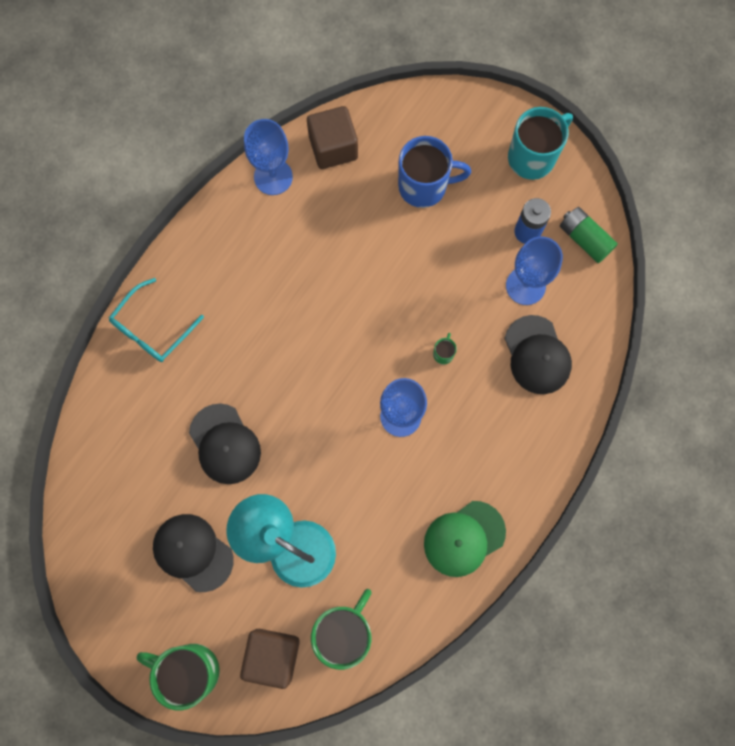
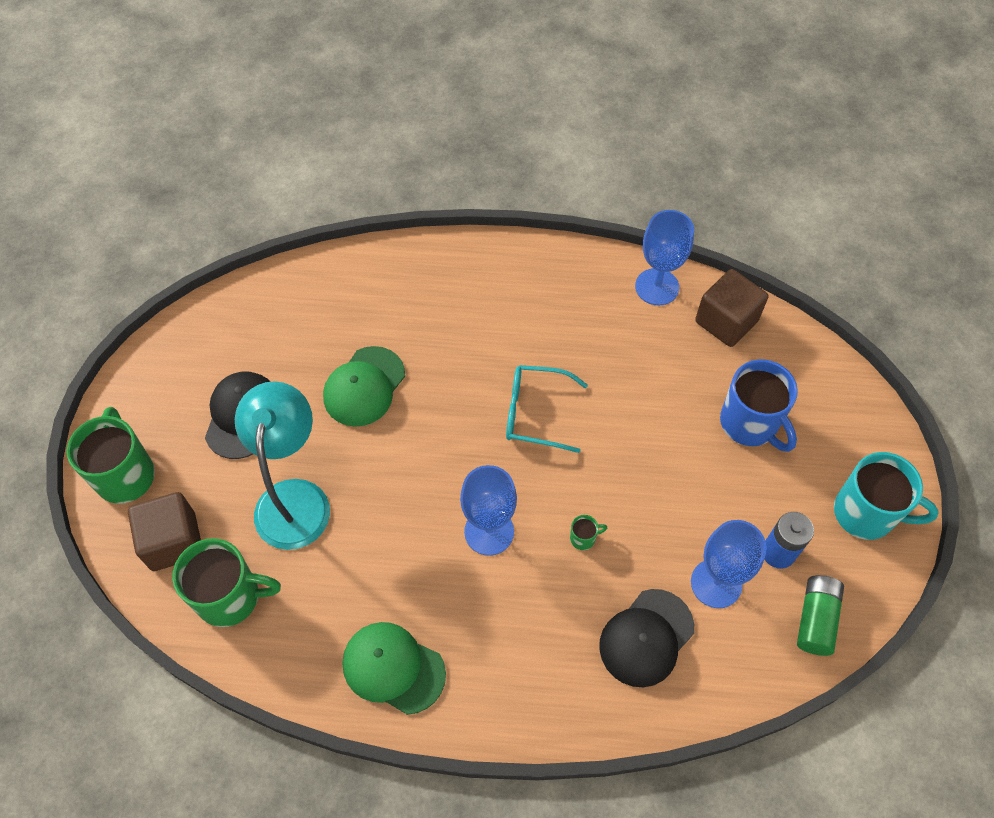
camera: 60 degrees right, 15 degrees down
(152, 329) = (439, 269): turquoise glasses -> turquoise glasses (535, 413)
(225, 444) = (364, 386): black cap -> green cap

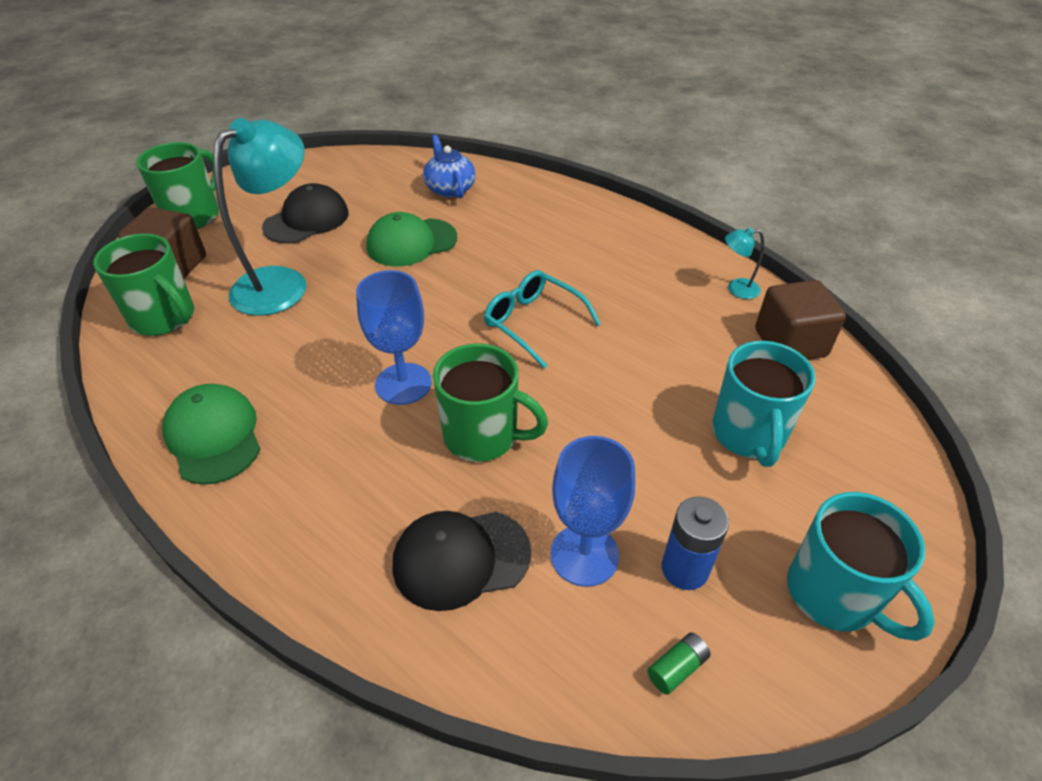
camera: 35 degrees right, 15 degrees down
(339, 301) = (450, 189): none -> blue teapot
(583, 538) = (483, 436): green mug -> green mug, size x2.43
(657, 287) = (736, 289): blue goblet -> turquoise lamp
(750, 423) = (748, 435): blue mug -> turquoise mug
(816, 619) = (677, 668): green battery -> green battery, size x0.57

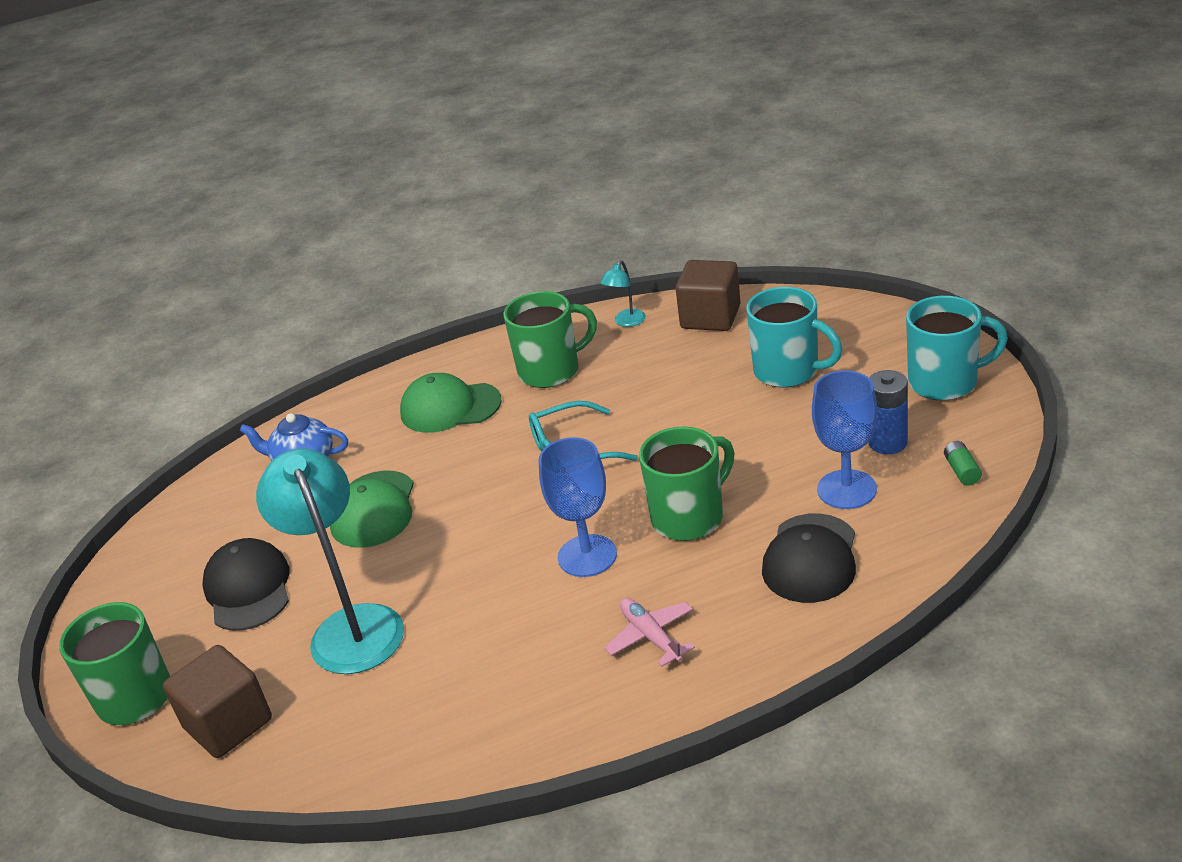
camera: 55 degrees left, 10 degrees down
(164, 318) = (328, 738): green mug -> green mug (551, 371)
(214, 436) = (559, 707): green cap -> green cap (450, 407)
(313, 466) = (651, 636): none -> pink plane

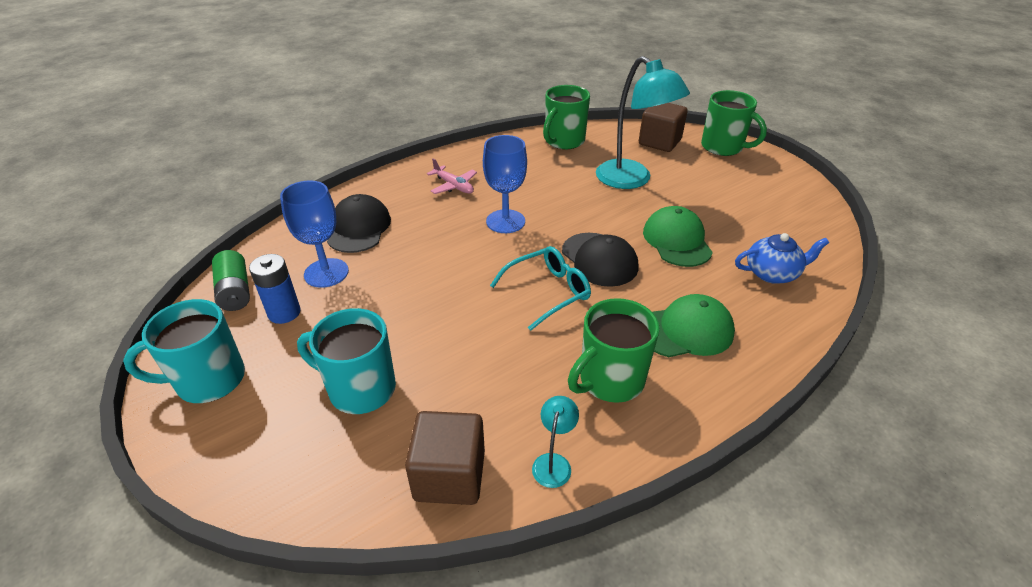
camera: 160 degrees right, 5 degrees up
(248, 589) = (715, 192): black cap -> black cap (599, 259)
(689, 517) = (441, 248): green mug -> green mug (563, 141)
(962, 471) = (235, 291): green battery -> green battery, size x1.77

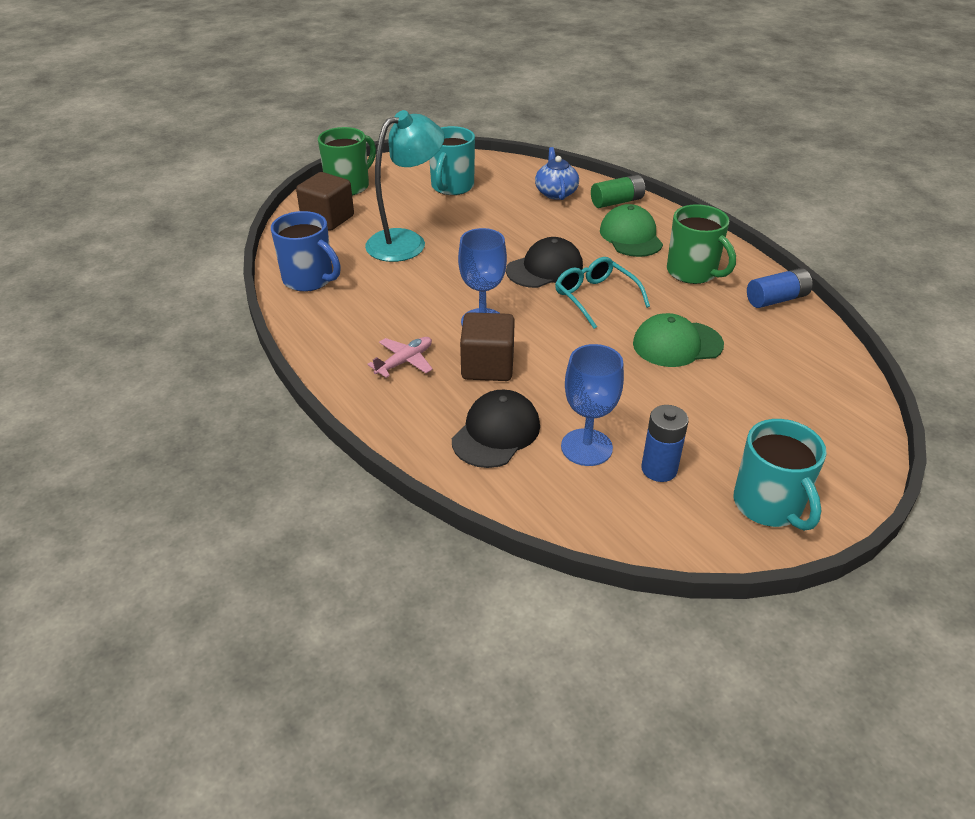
camera: 90 degrees left, 0 degrees up
(235, 291) = (631, 521): green battery -> green battery (617, 202)
(359, 228) = (496, 433): black cap -> black cap turned 120 degrees clockwise
(360, 389) = (744, 398): turquoise mug -> turquoise mug (452, 187)
(449, 475) = (807, 344): brown cube -> brown cube (487, 366)
(553, 462) = (776, 299): turquoise lamp -> blue battery
(563, 141) = (309, 279): green mug -> blue mug
(677, 241) = (513, 228): green cap -> green cap (677, 344)

